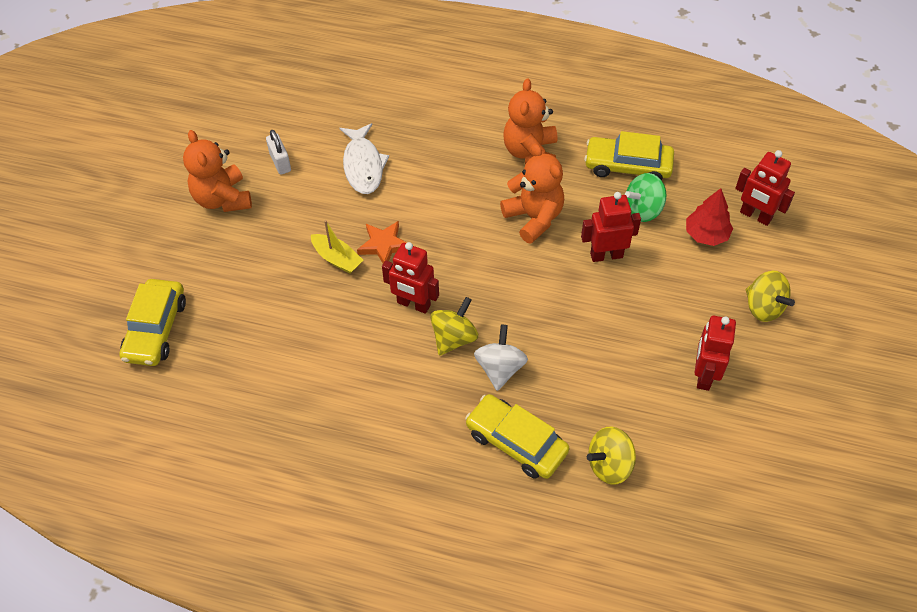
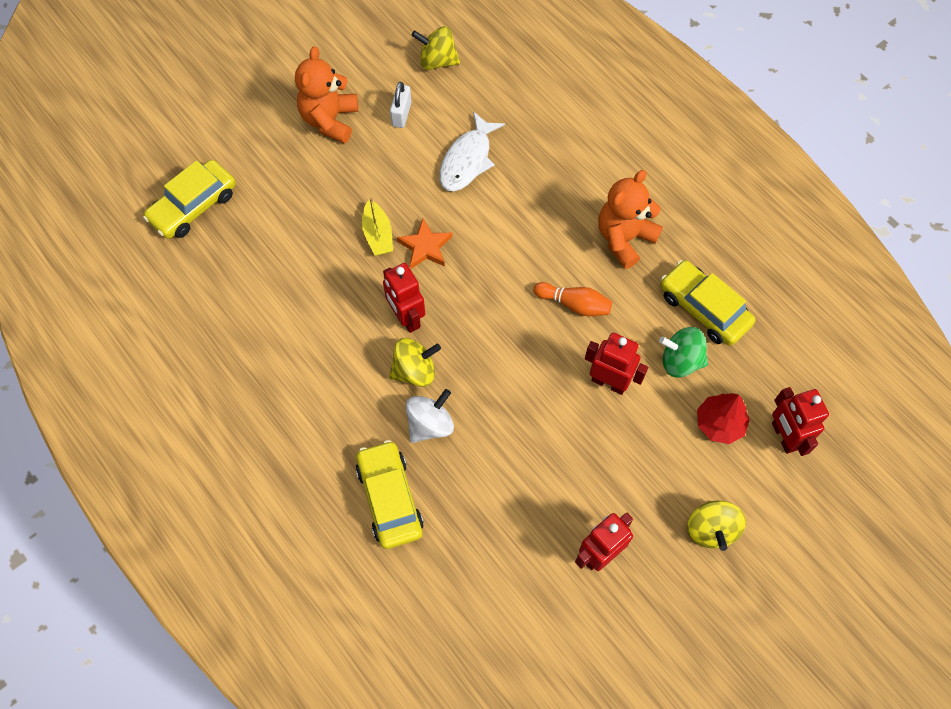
camera: 35 degrees right, 10 degrees up
(534, 218) = (574, 304): orange teddy bear -> orange bowling pin
(609, 465) = (449, 573): yellow spinning top -> yellow spinning top (437, 61)

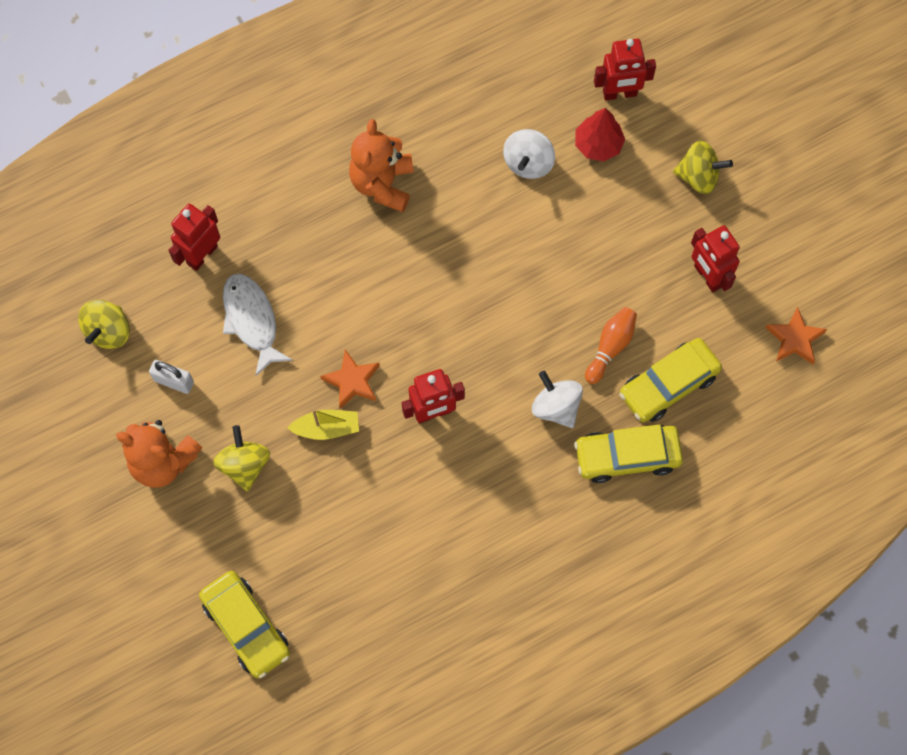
camera: 80 degrees left, 5 degrees up
(415, 371) = (495, 413): yellow spinning top -> yellow spinning top (244, 465)
(467, 160) = (252, 320): white fish -> white fish turned 150 degrees counterclockwise
(548, 656) = (795, 339): none -> orange star
(574, 304) = (449, 247): orange bowling pin -> orange bowling pin (610, 347)
(609, 382) = (539, 232): red robot -> red robot (202, 255)
(624, 238) = (382, 184): orange teddy bear -> orange teddy bear turned 45 degrees clockwise
(680, 361) = (528, 163): green spinning top -> white spinning top
(704, 308) = (476, 129): yellow car -> yellow car (668, 384)

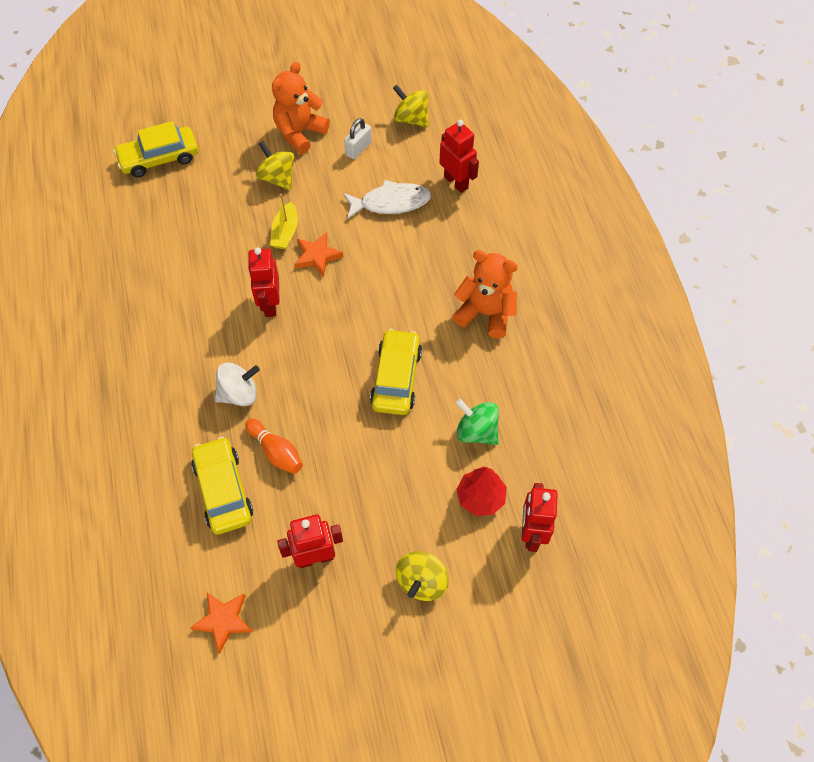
camera: 105 degrees right, 10 degrees down
(244, 465) = (277, 178): yellow spinning top -> yellow spinning top turned 135 degrees counterclockwise
(528, 163) = (476, 431): white spinning top -> green spinning top
(627, 456) = (173, 437): yellow car -> yellow car (396, 378)

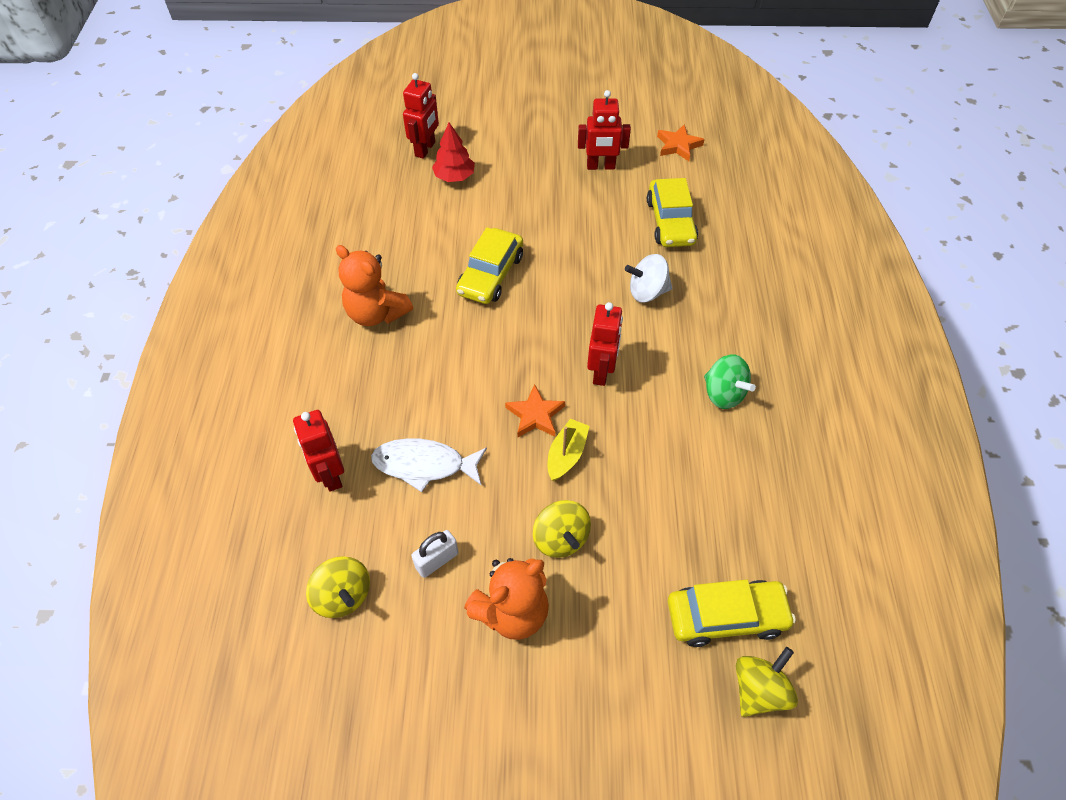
camera: 165 degrees left, 5 degrees down
(276, 452) = (619, 239): orange bowling pin -> none
(422, 582) = (522, 139): yellow spinning top -> yellow spinning top (759, 690)
(476, 431) = (435, 219): green spinning top -> green spinning top (723, 394)

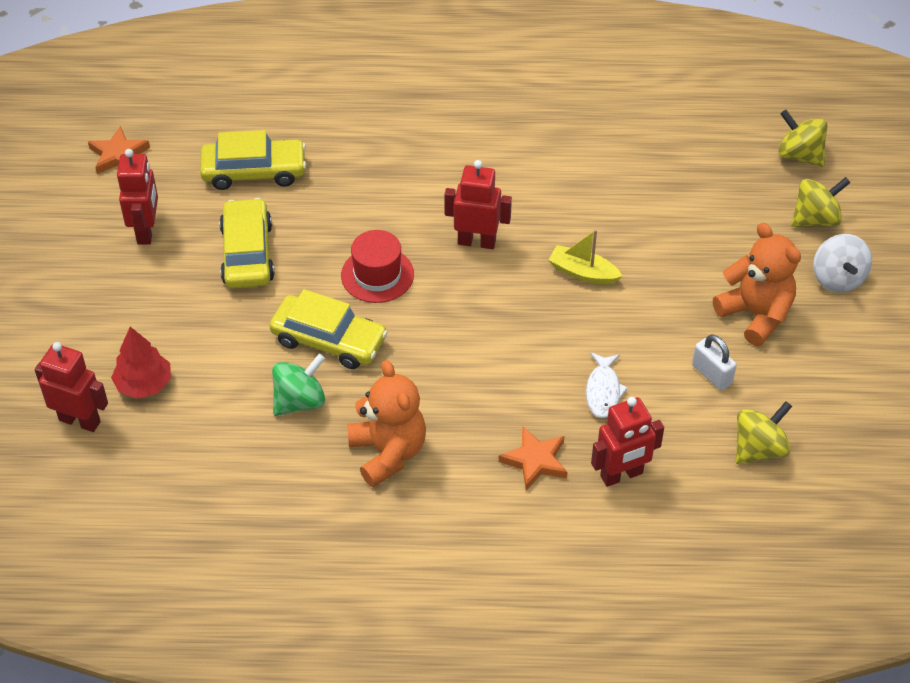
camera: 90 degrees left, 5 degrees down
(376, 313) = (388, 453): orange teddy bear -> orange teddy bear turned 60 degrees counterclockwise
(424, 465) = (603, 391): white fish -> white fish, size x0.66
(535, 415) = (535, 297): orange star -> orange star (535, 461)
(560, 303) = (377, 275): none -> red hat
(560, 538) = (677, 279): yellow spinning top -> yellow spinning top (815, 219)
(647, 292) = (364, 199): white spinning top -> white spinning top (837, 278)
(723, 394) = (503, 149): green spinning top -> green spinning top (300, 401)
(726, 616) = (739, 169): yellow car -> yellow car (247, 253)

